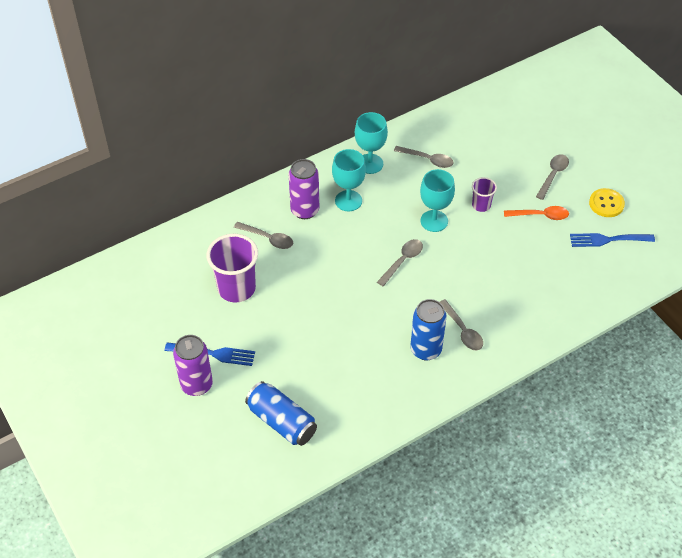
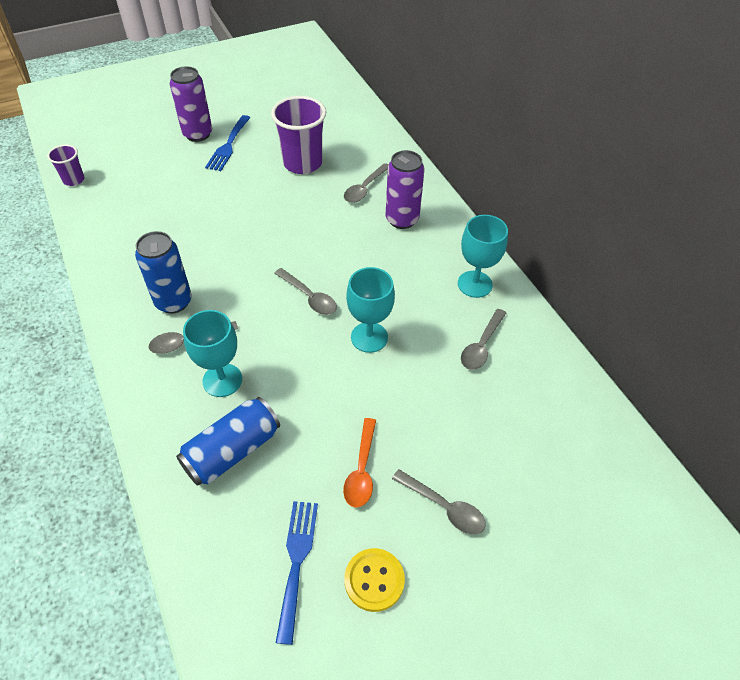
camera: 95 degrees right, 0 degrees up
(281, 421) = (133, 183): blue can -> blue can (232, 451)
(348, 201) = (413, 258): turquoise goblet -> turquoise goblet (222, 380)
(481, 205) = (391, 395): purple cup -> purple cup (73, 180)

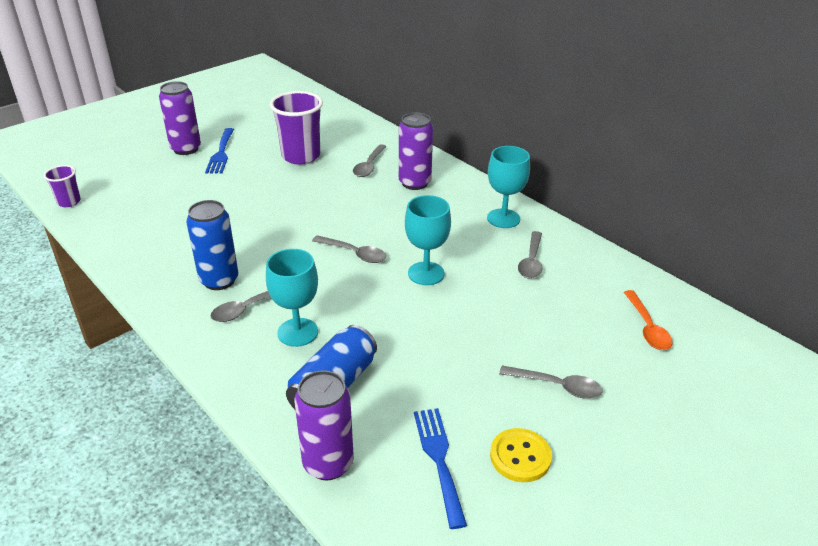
camera: 15 degrees left, 15 degrees down
(195, 537) = (328, 463): none -> purple can
(361, 469) = (467, 374): orange spoon -> orange spoon (647, 327)

